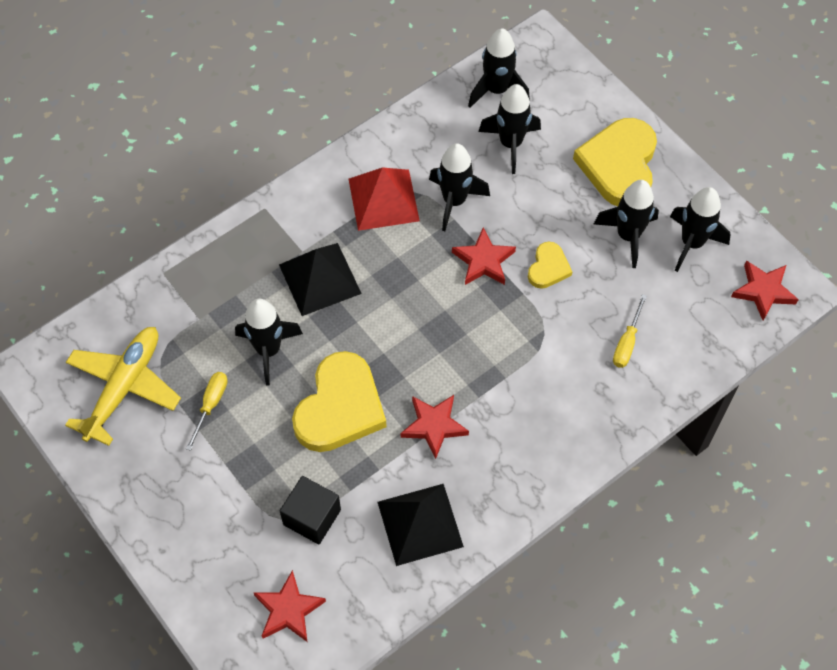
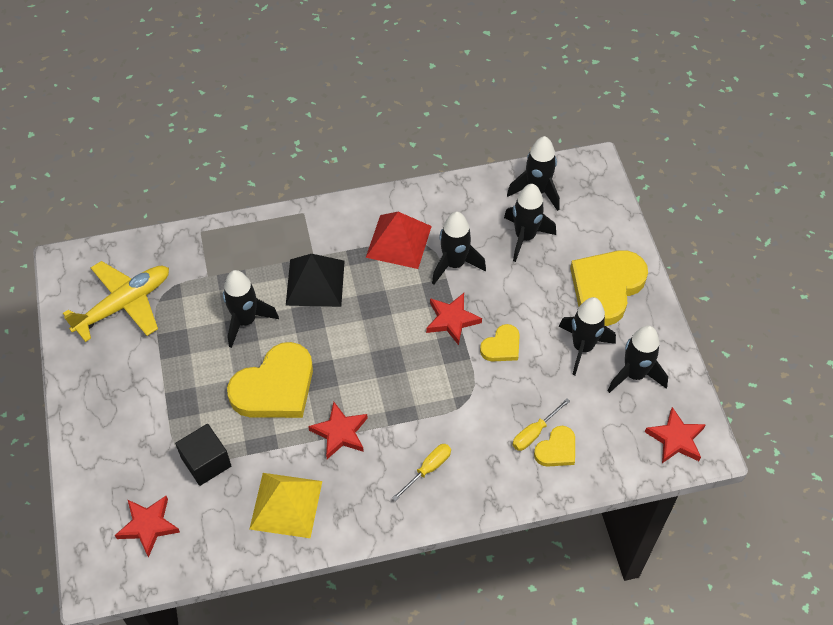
camera: 25 degrees right, 5 degrees down
(211, 405) = (179, 344): yellow screwdriver -> yellow screwdriver (428, 469)
(420, 524) = (286, 504): black pyramid -> yellow pyramid
(657, 350) = (556, 449): none -> yellow heart

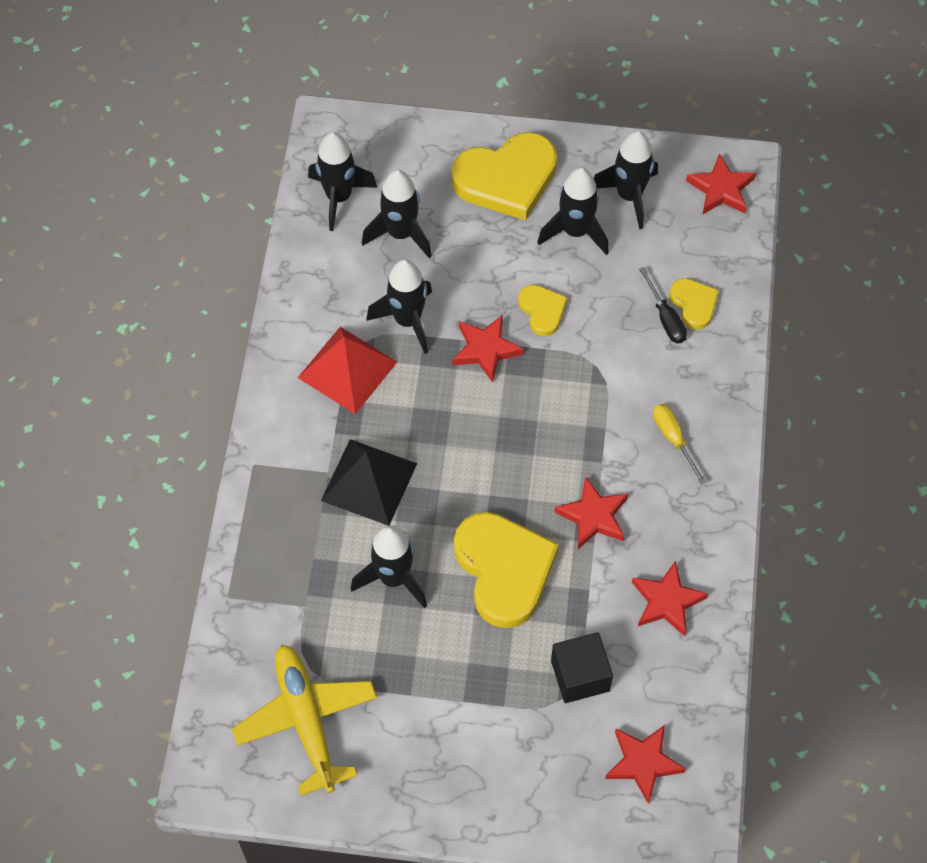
camera: 70 degrees left, 5 degrees up
(286, 504) = (667, 601): yellow pyramid -> red star
(534, 432) = (665, 318): yellow screwdriver -> black screwdriver
(606, 288) = (506, 179): yellow heart -> yellow heart turned 75 degrees counterclockwise

